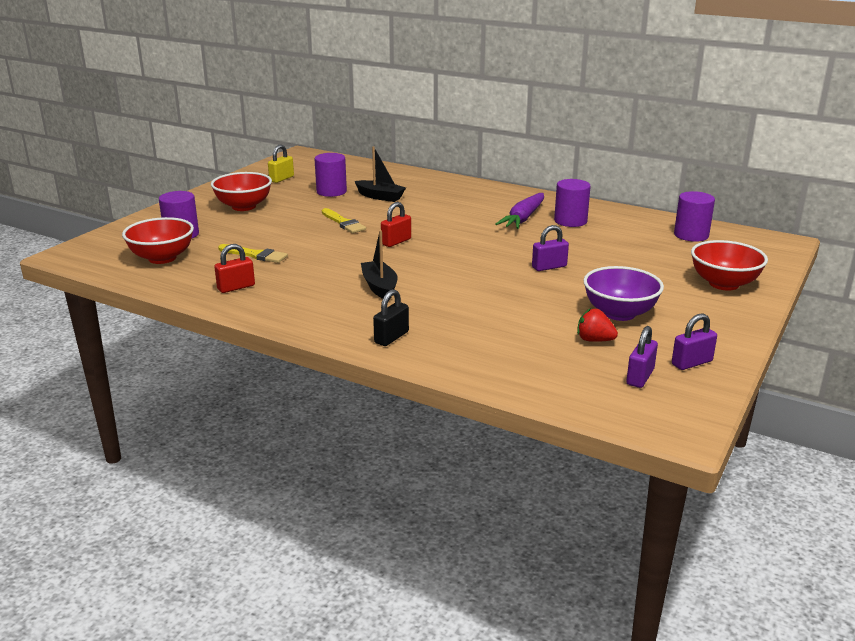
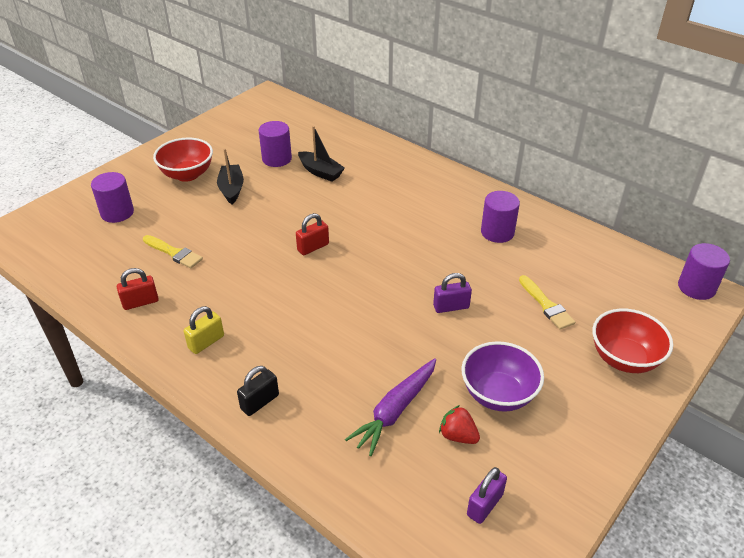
camera: 10 degrees right, 15 degrees up
(162, 258) = (88, 248): red bowl -> none
(281, 179) = (236, 134): yellow padlock -> yellow padlock (206, 342)
(343, 223) = (272, 211): yellow brush -> yellow brush (546, 305)
(379, 287) = (274, 319): black boat -> black boat (231, 189)
(523, 218) = (451, 222): purple carrot -> purple carrot (395, 411)
(691, 235) = (616, 270): purple cylinder -> purple cylinder (696, 287)
(691, 363) = (546, 489): purple padlock -> none

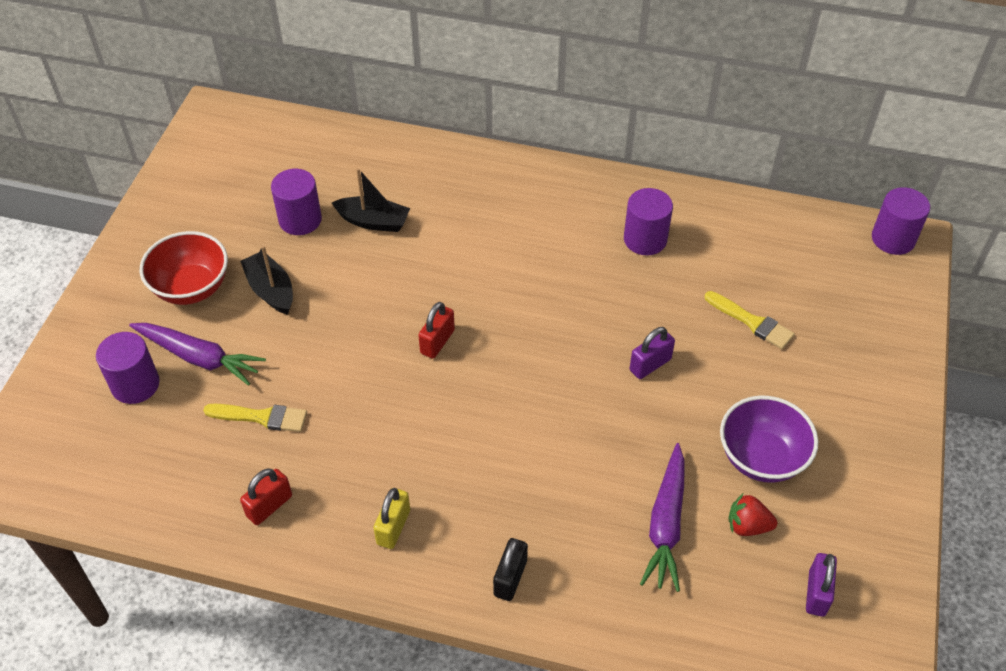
camera: 25 degrees left, 10 degrees up
(163, 210) = (199, 357): none -> purple carrot
(624, 359) = (864, 360): red bowl -> none

